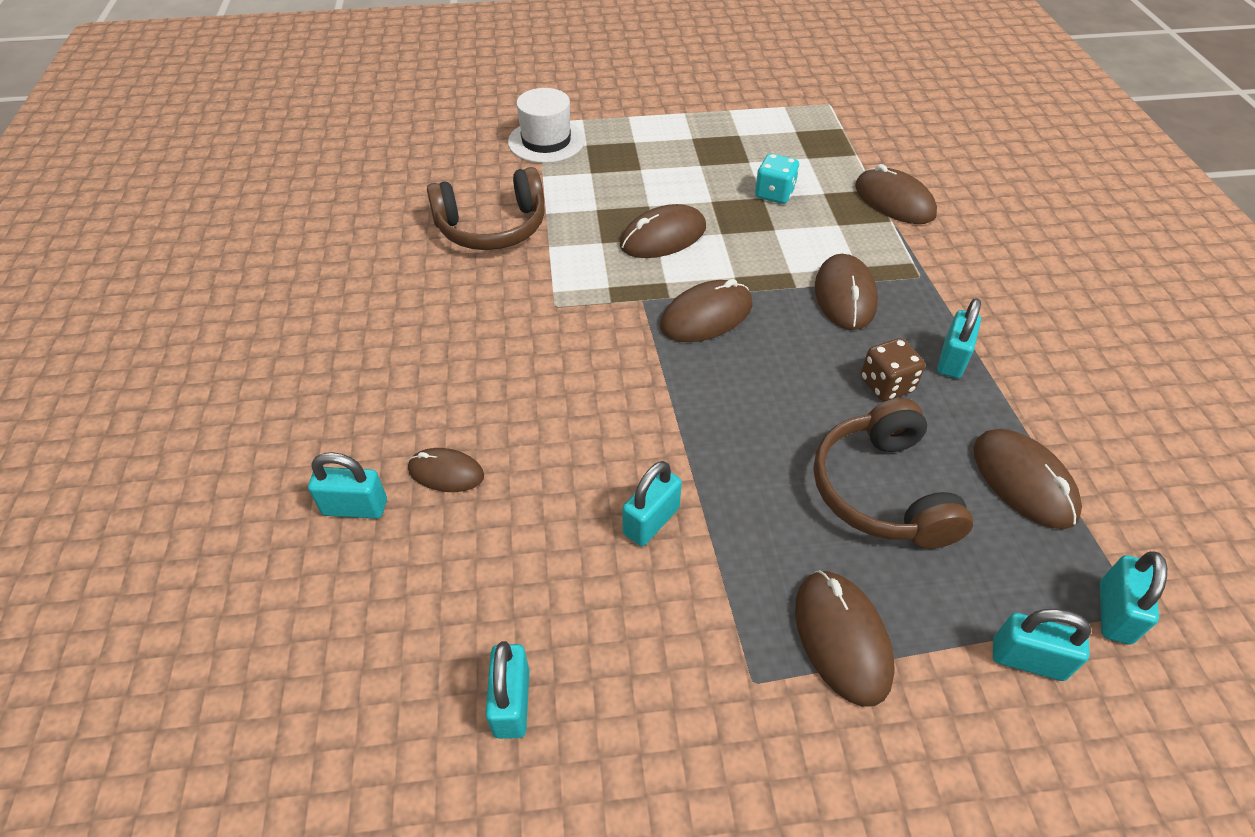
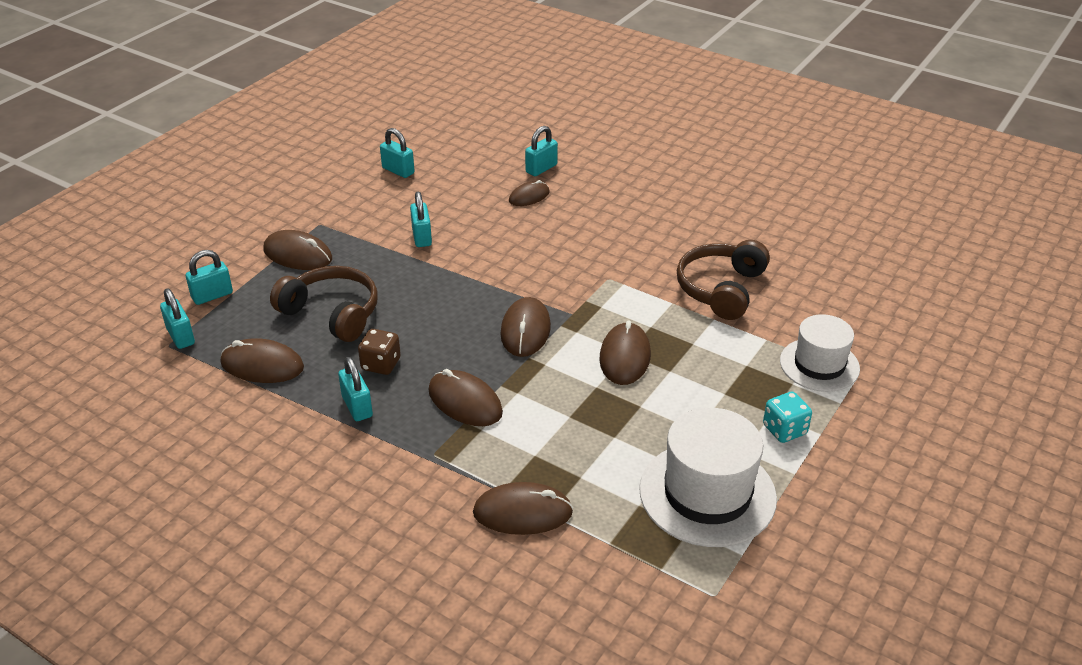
camera: 130 degrees right, 10 degrees down
(754, 136) = (707, 493): none -> white hat
(774, 194) = (611, 446): turquoise dice -> turquoise dice (784, 430)

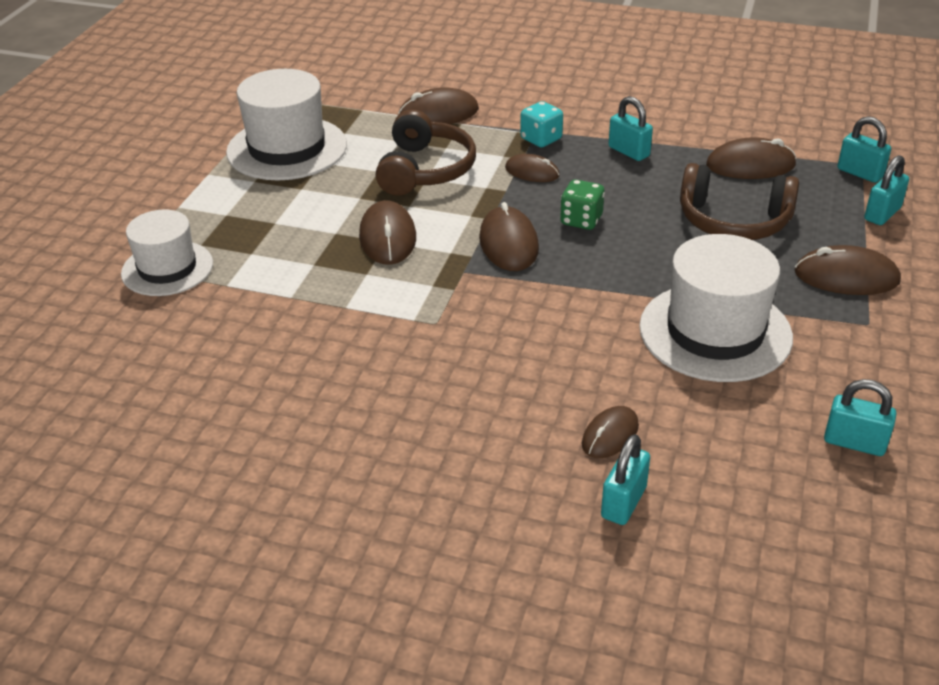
camera: 165 degrees right, 0 degrees up
(381, 364) = (637, 186): brown dice -> none
(422, 237) = (715, 332): turquoise padlock -> white hat
(453, 339) = (581, 220): none -> green dice
(465, 402) = (532, 172): brown mouse -> brown mouse, size x0.64
(721, 289) = (284, 337): brown headphones -> brown headphones (425, 170)
(784, 430) = (214, 203): turquoise dice -> turquoise dice (541, 139)

